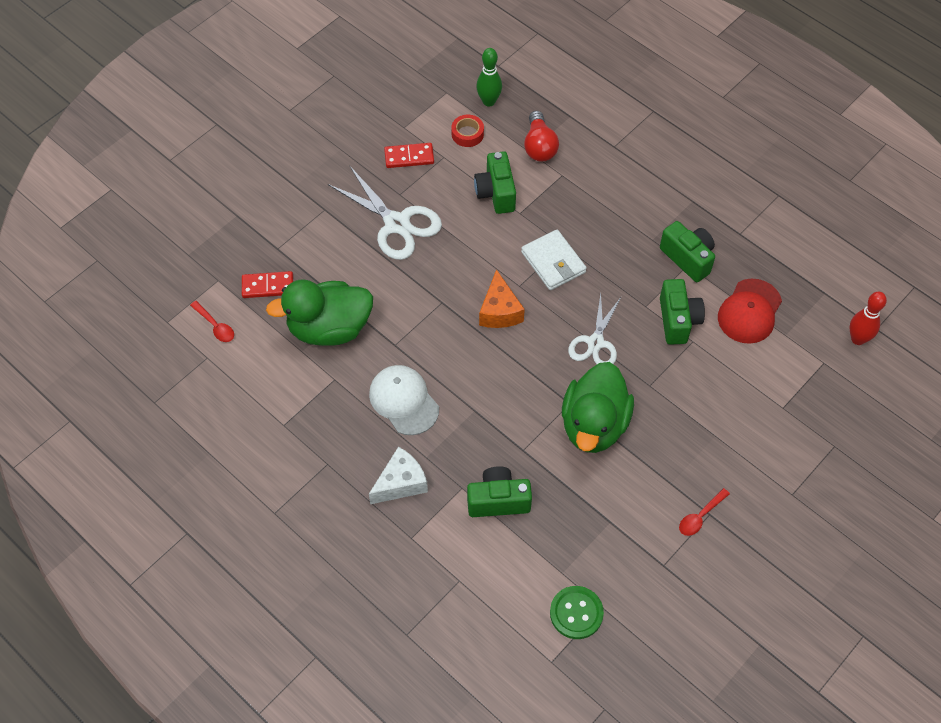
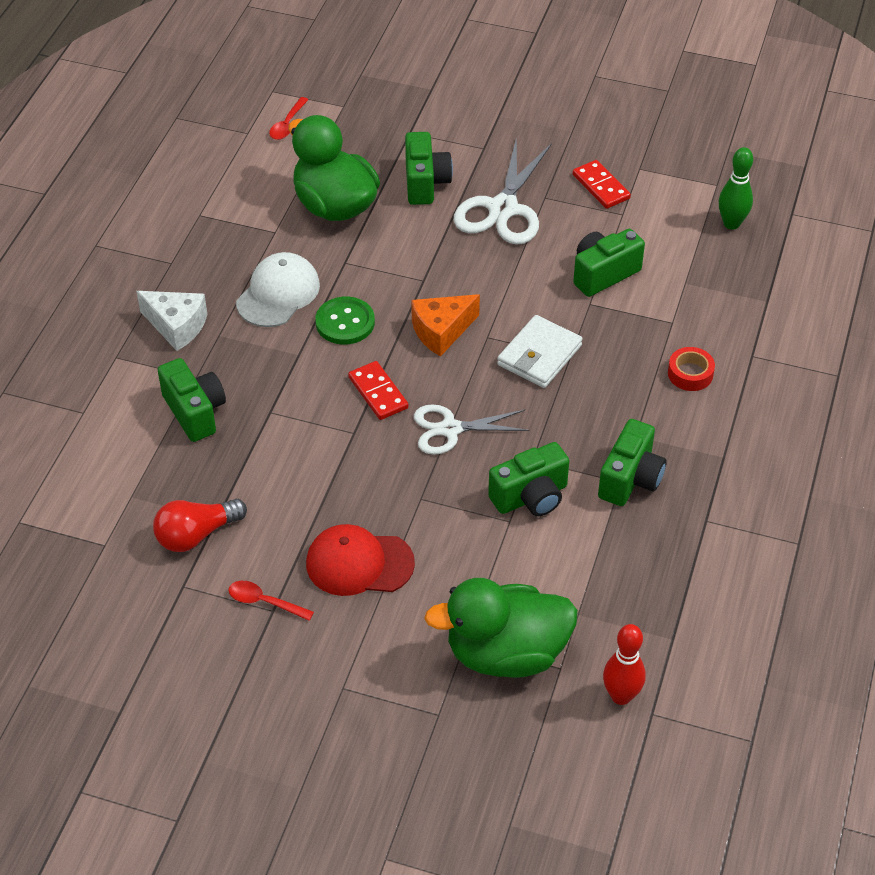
camera: 65 degrees right, 10 degrees down
(268, 286) = (358, 143): red domino -> red domino (378, 393)
(340, 260) = (425, 183): none -> green camera
(467, 134) = (669, 222): red tape -> red tape (690, 374)
(539, 146) = (699, 288): red light bulb -> red light bulb (196, 535)
(576, 613) = (86, 524): green button -> green button (345, 322)
(594, 425) = (336, 463): green duck -> green duck (506, 653)
(749, 311) = (590, 565): red cap -> red cap (359, 563)

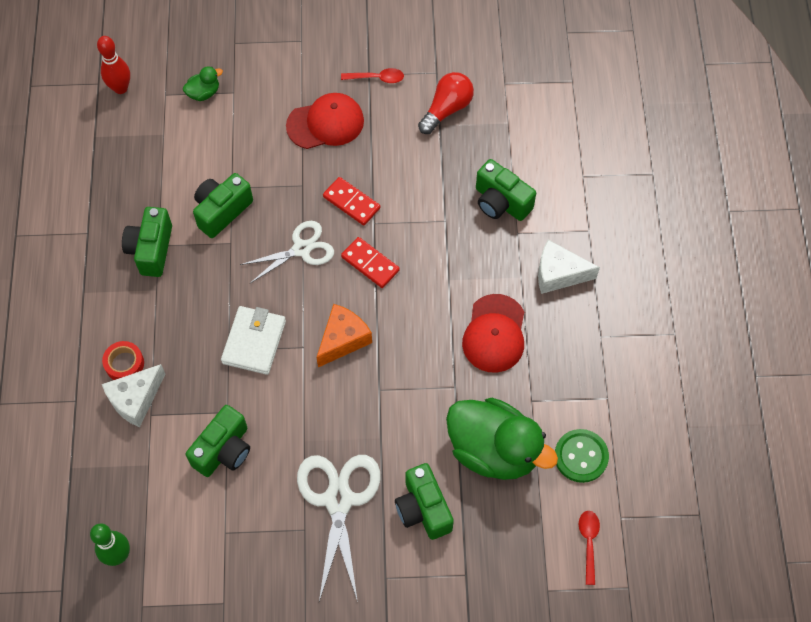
camera: 160 degrees right, 15 degrees up
(278, 293) = (494, 334): white cap -> red cap
(345, 322) = (425, 322): green button -> green button (581, 456)
(506, 653) = (204, 93): green duck -> green duck, size x0.42
(601, 186) = (254, 563): red domino -> red domino (351, 202)
(685, 339) = (135, 399): none -> white cheese

